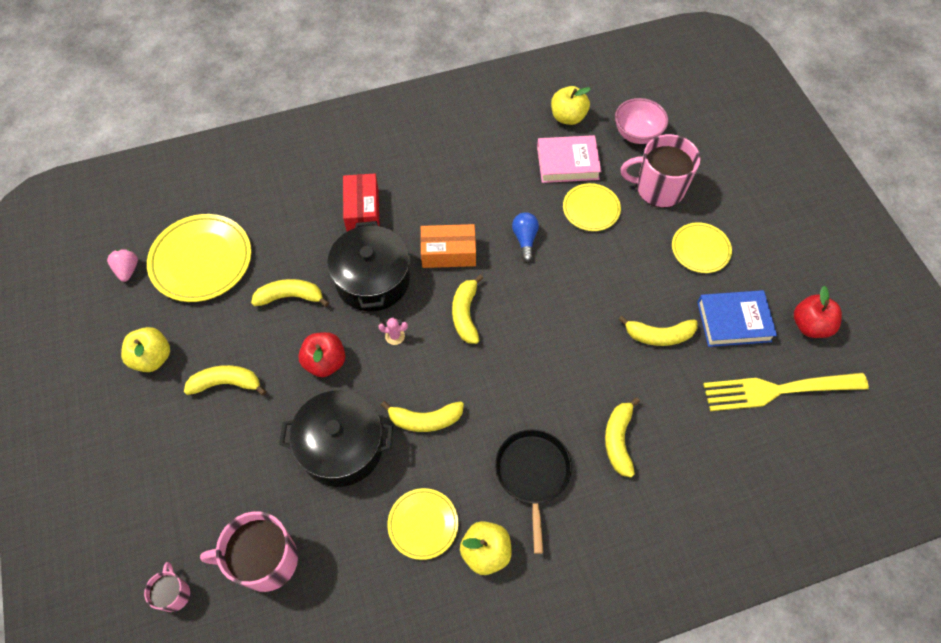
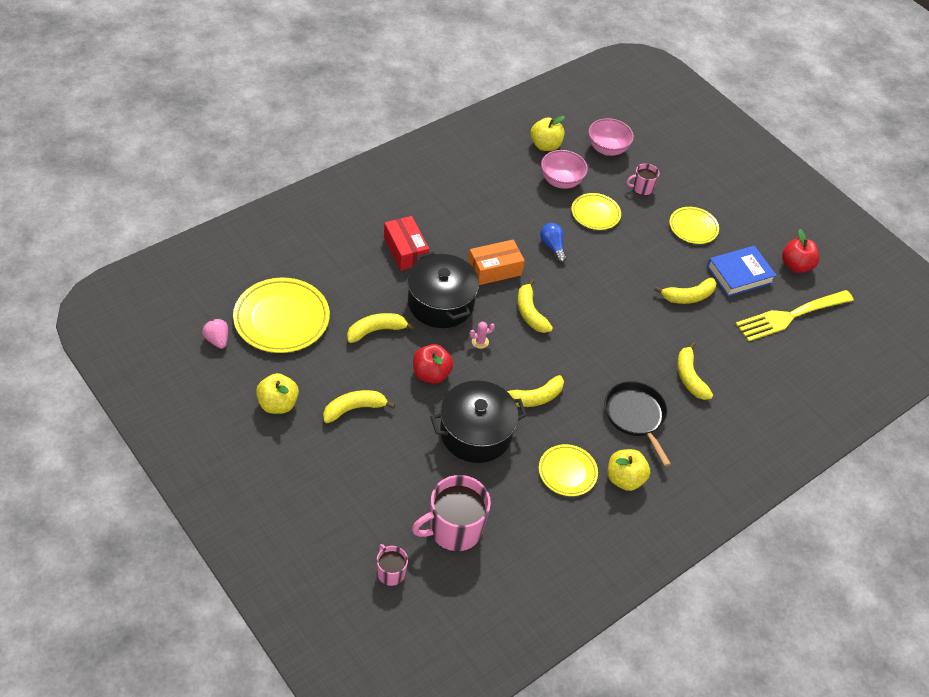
camera: 25 degrees left, 10 degrees down
(567, 163) = (561, 181): pink book -> pink bowl
(658, 189) = (642, 188): pink mug -> pink mug, size x0.52

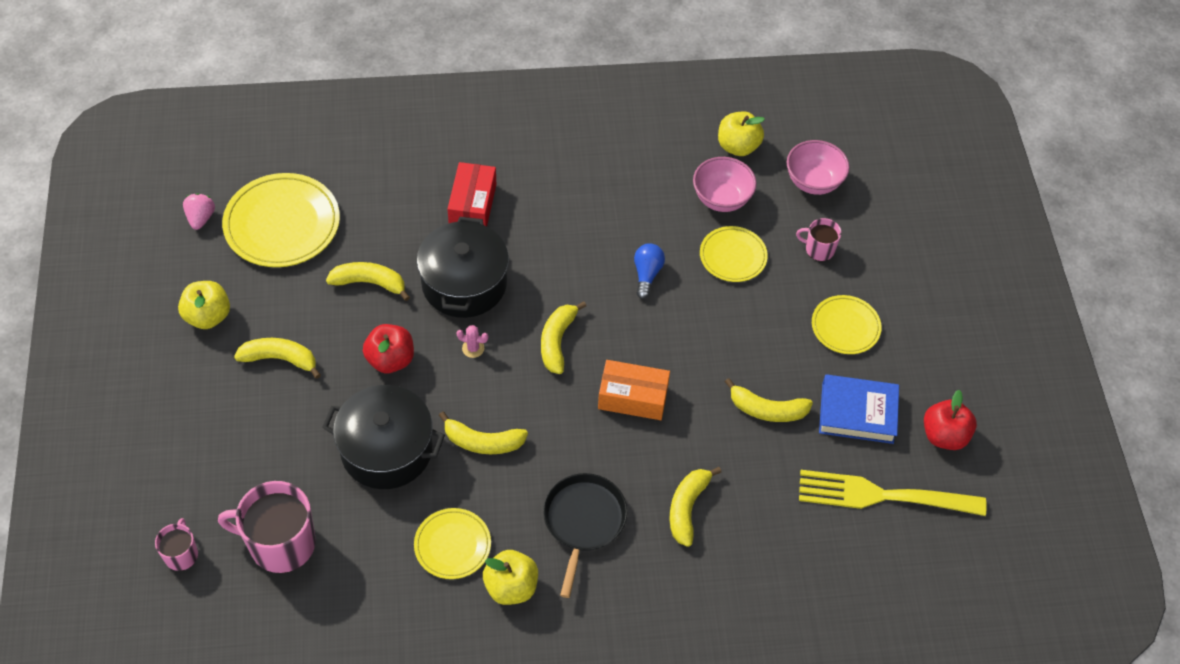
camera: 35 degrees right, 5 degrees up
(494, 269) = (556, 271): orange box -> orange box (633, 397)

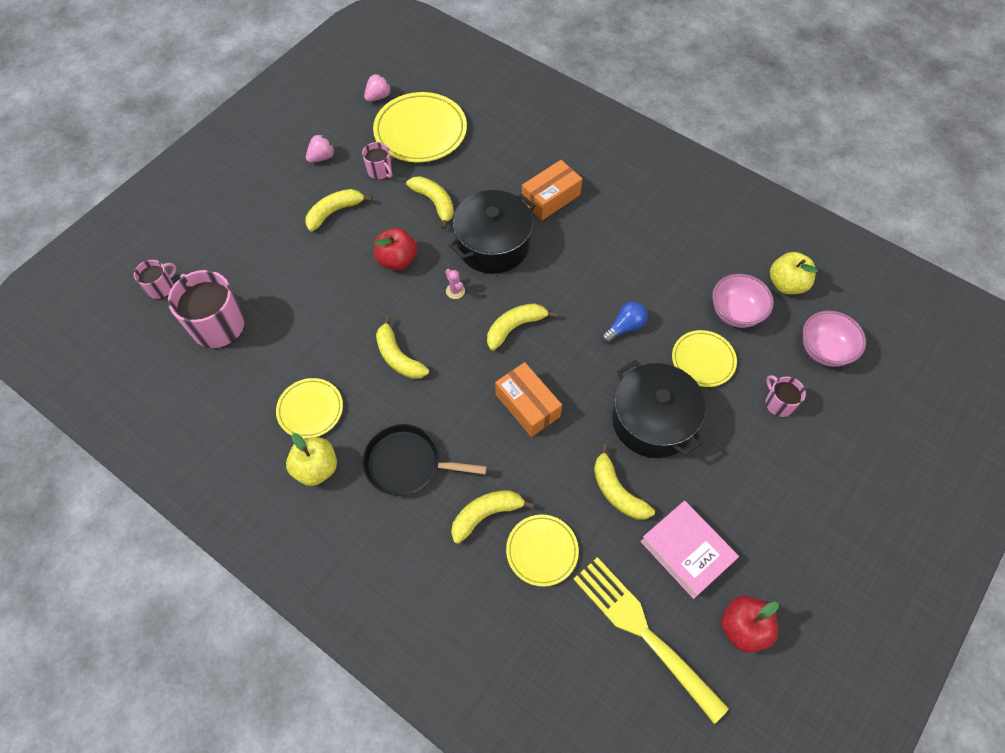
camera: 45 degrees right, 5 degrees up
(208, 316) = (322, 157): yellow apple -> pink strawberry
(280, 359) = (334, 212): yellow banana -> yellow banana turned 90 degrees counterclockwise
(283, 290) = (380, 171): none -> pink mug
(386, 450) = (335, 315): black pot -> black pot (652, 421)
(472, 205) = (550, 198): red box -> orange box
(583, 521) = (407, 464): black pan -> black pan turned 135 degrees counterclockwise
(845, 327) = (742, 477): yellow plate -> yellow plate (542, 551)
(857, 413) = (687, 551): blue book -> pink book

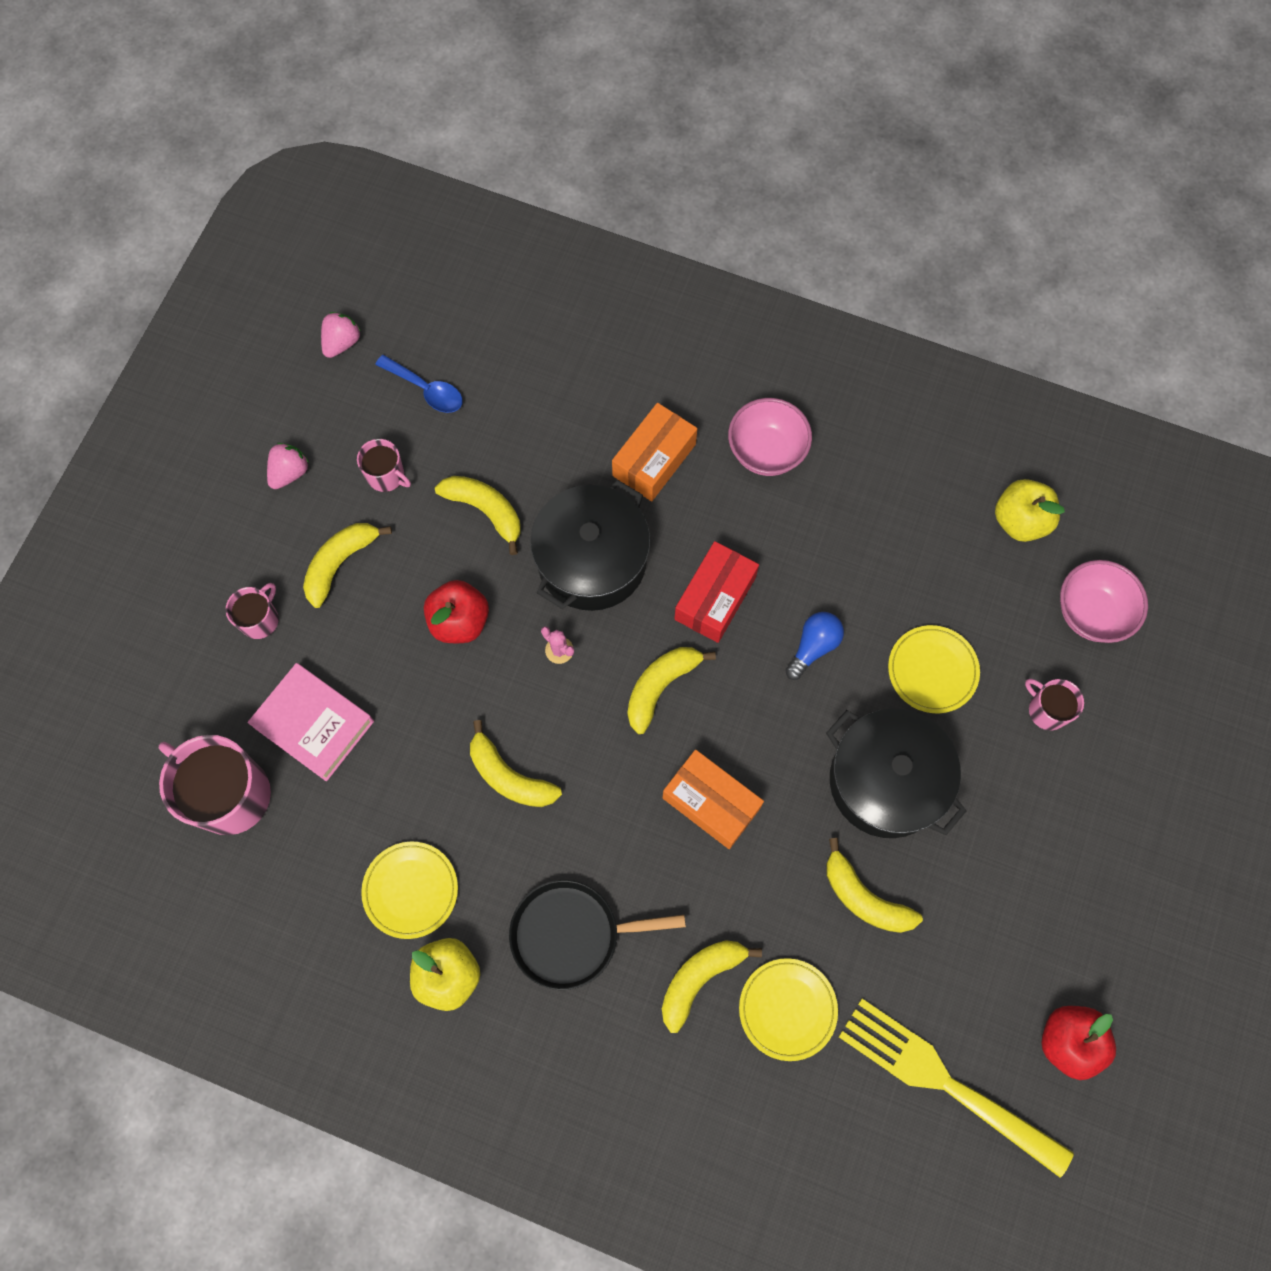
camera: 15 degrees left, 10 degrees up
(161, 287) = (122, 755): pink mug -> pink mug (260, 619)
(420, 131) = (426, 390): yellow plate -> blue spoon
(566, 284) = (715, 598): none -> red box
(687, 551) = (974, 956): pink book -> pink book (314, 724)
(735, 313) = (960, 585): pink bowl -> pink bowl (766, 452)

